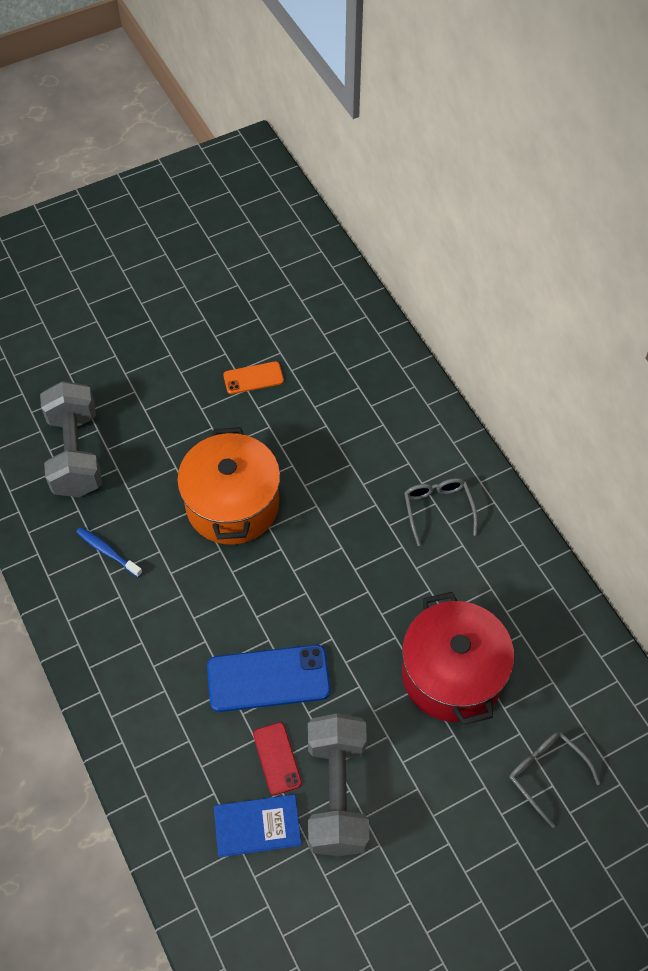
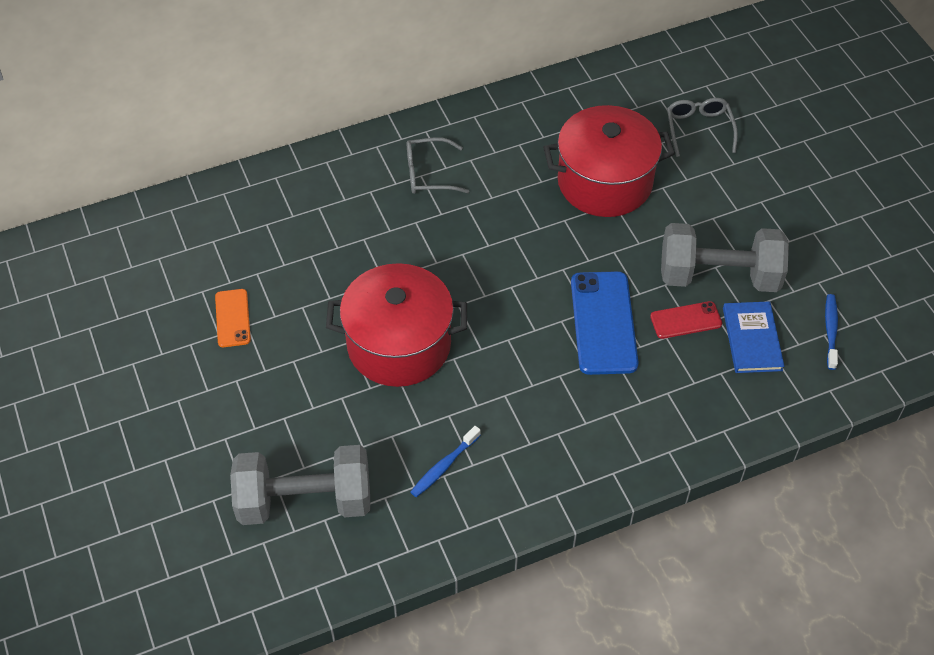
camera: 85 degrees left, 5 degrees down
(232, 505) = (399, 345): orange pot -> red pot
(274, 913) = (830, 330): none -> blue toothbrush
(547, 774) = (699, 130): grey glasses -> grey glasses turned 120 degrees clockwise

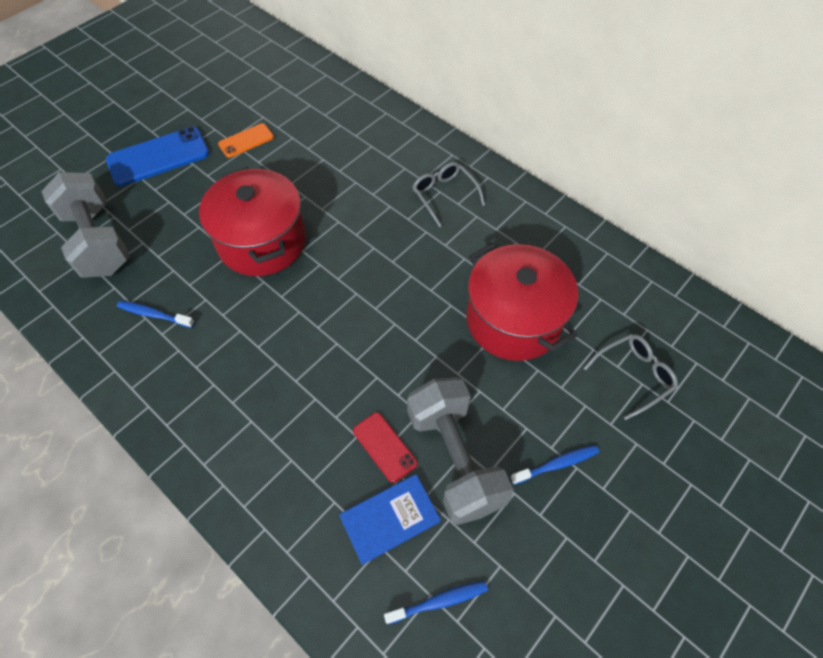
camera: 65 degrees right, 5 degrees up
(603, 323) = (349, 377): blue phone -> blue phone (158, 157)
(753, 212) = (557, 464): none -> blue toothbrush

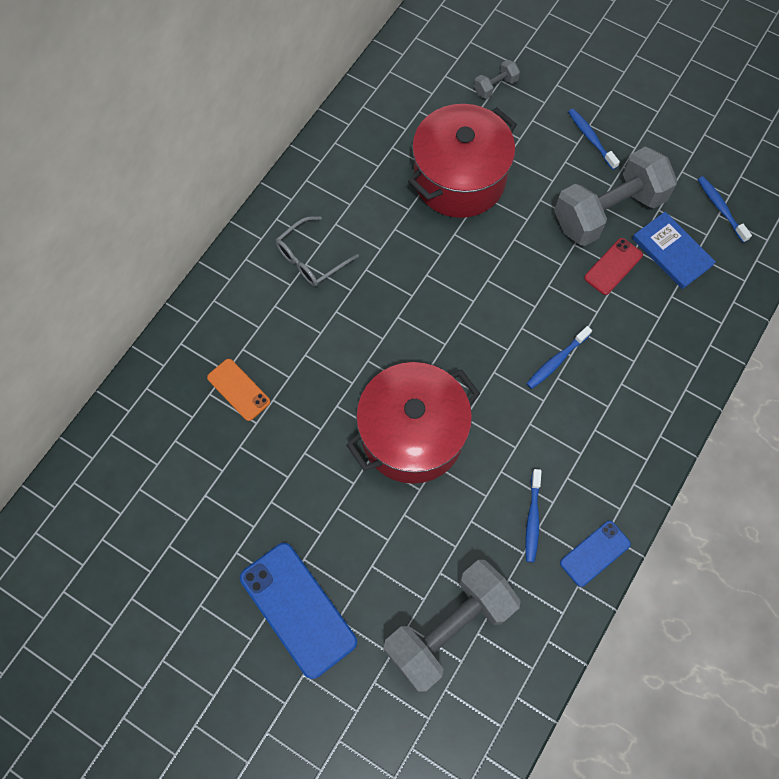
camera: 100 degrees left, 10 degrees up
(102, 357) = (595, 553): none -> blue phone
(246, 141) = (253, 503): orange phone -> orange phone (238, 389)
(293, 366) = (556, 361): none -> blue toothbrush
(633, 376) = (495, 86): grey glasses -> grey dumbbell

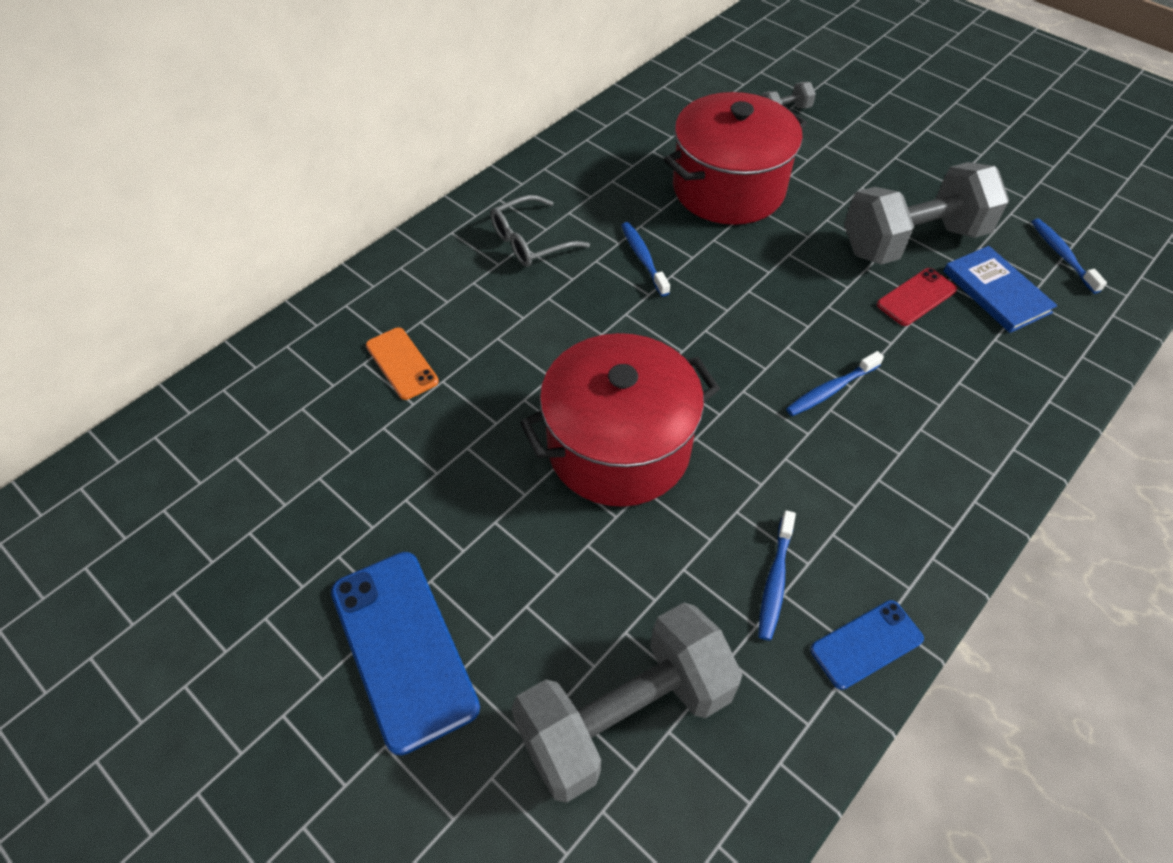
camera: 10 degrees right, 15 degrees down
(591, 138) = (896, 169): blue toothbrush -> blue toothbrush (643, 258)

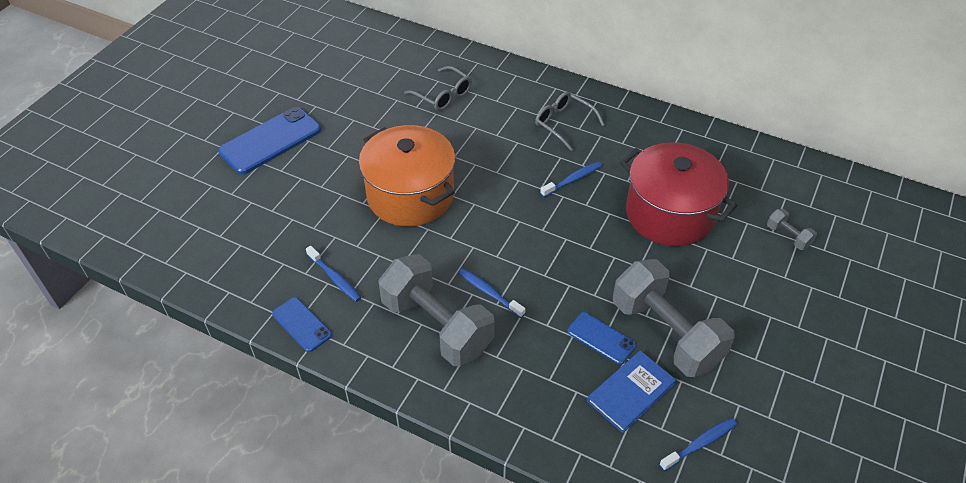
camera: 75 degrees right, 5 degrees down
(402, 363) = (442, 95): orange phone -> grey glasses
(619, 447) = (410, 195): red pot -> orange pot
(625, 716) = (246, 227): grey dumbbell -> grey dumbbell (437, 326)
(775, 581) = (335, 278): blue toothbrush -> blue toothbrush turned 135 degrees counterclockwise
(916, 297) = (601, 338): red phone -> blue phone

